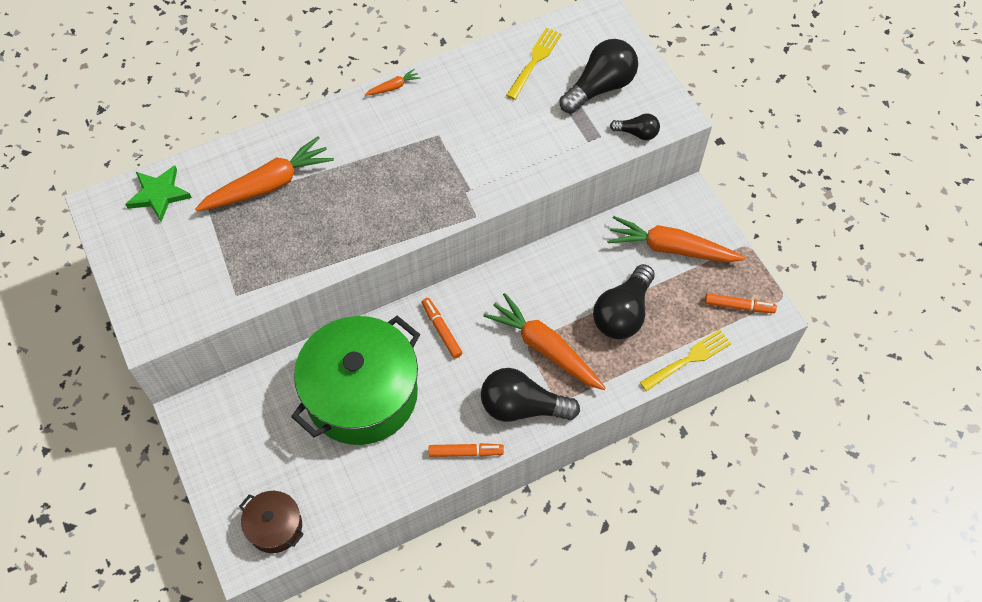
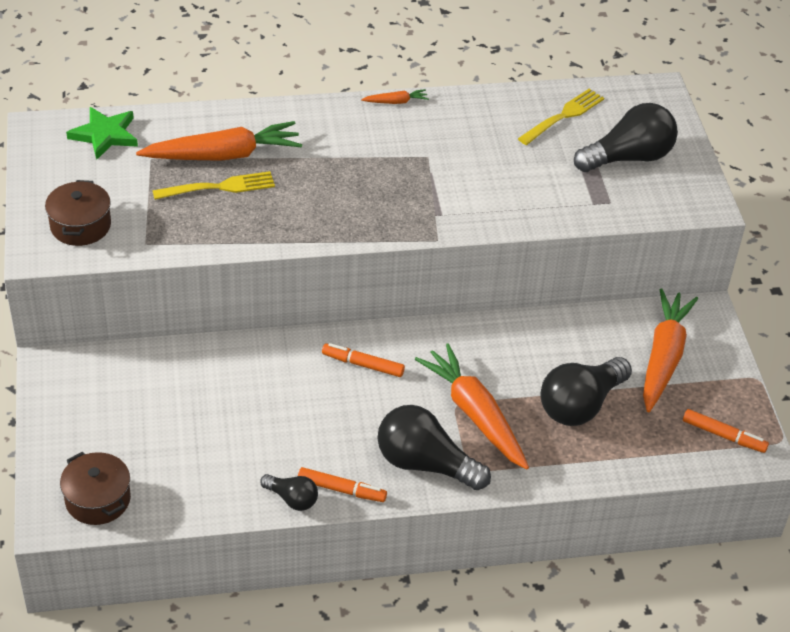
camera: 15 degrees right, 15 degrees down
(173, 294) = (80, 225): none -> brown pot
(362, 394) = (247, 401): green pot -> none
(441, 330) = (363, 364): orange marker -> orange marker turned 60 degrees counterclockwise
(637, 133) = (654, 210): black light bulb -> black light bulb (292, 499)
(671, 248) = (663, 357): orange carrot -> orange carrot turned 75 degrees clockwise
(688, 360) = (640, 472): yellow fork -> yellow fork (218, 187)

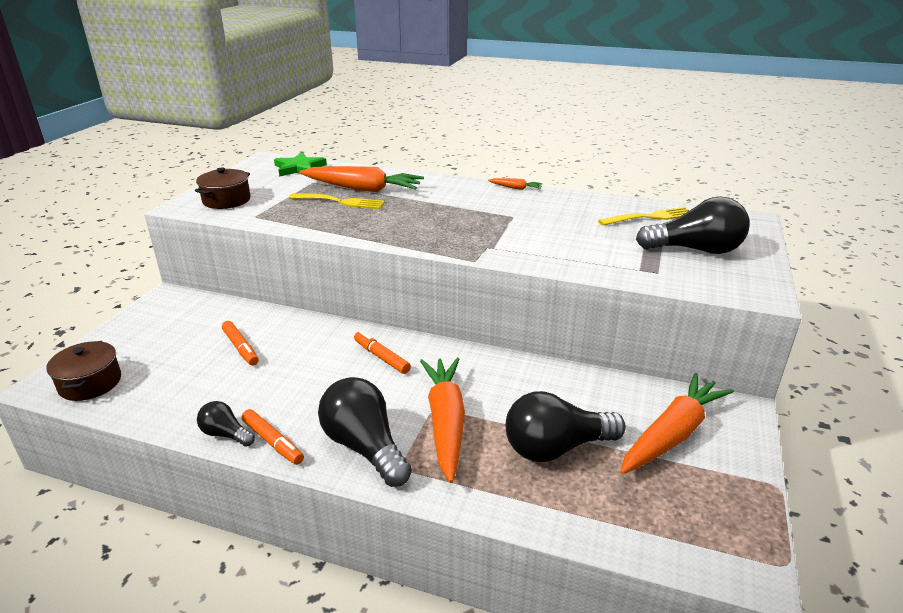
camera: 30 degrees right, 15 degrees down
(292, 499) = (225, 434): black light bulb -> black light bulb turned 150 degrees clockwise
(723, 435) = (708, 532): orange marker -> orange marker (241, 348)

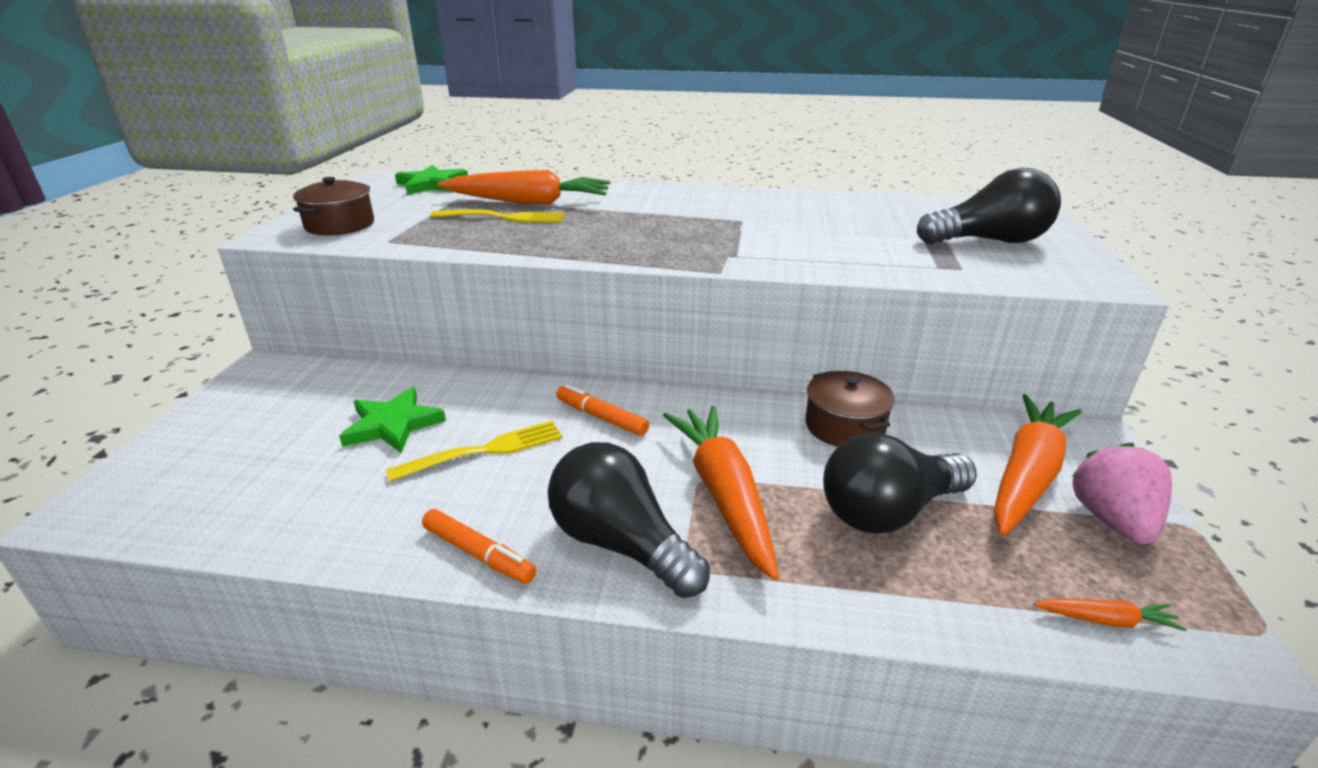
camera: 10 degrees left, 0 degrees up
(90, 383) = (161, 500): brown pot -> brown pot (844, 426)
(225, 434) = (401, 551): black light bulb -> none
(241, 348) = (392, 425): orange marker -> green star
(515, 188) = (728, 191): orange carrot -> orange carrot (1106, 620)
(649, 217) = (910, 211): yellow fork -> yellow fork (484, 451)
(718, 474) = (1112, 520): none -> pink strawberry

